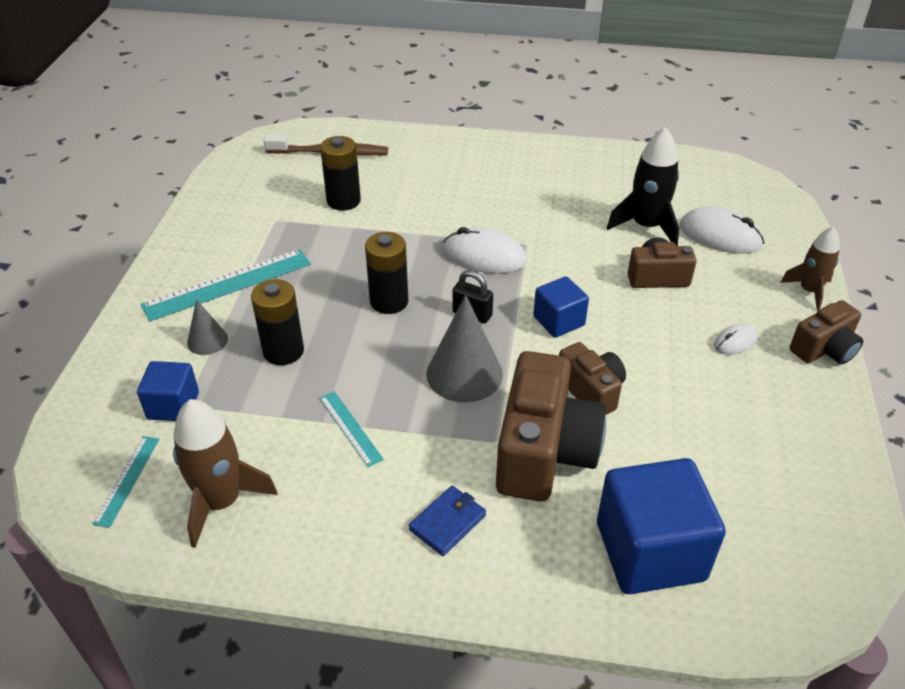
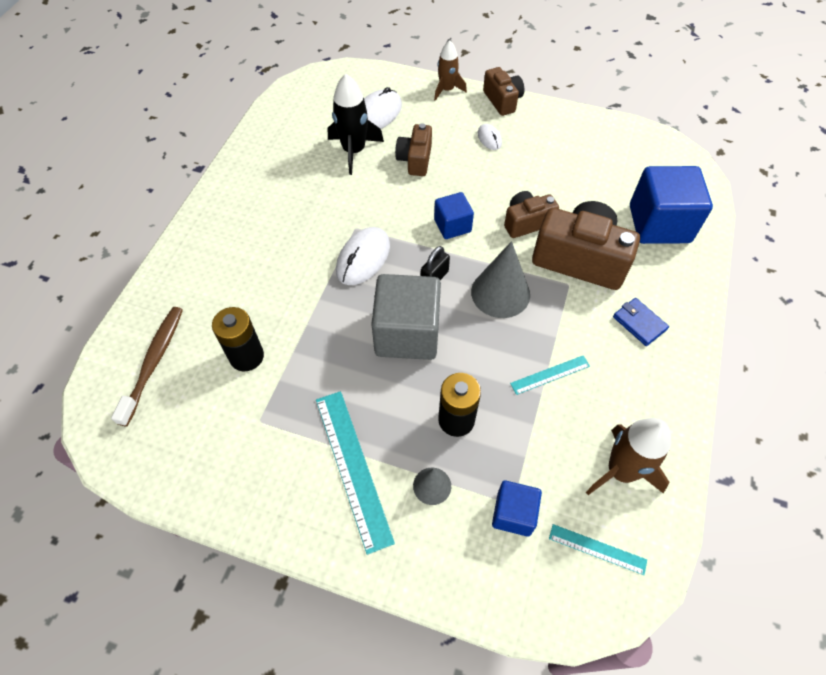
camera: 80 degrees left, 15 degrees up
(389, 301) = (407, 333): black battery -> grey cube

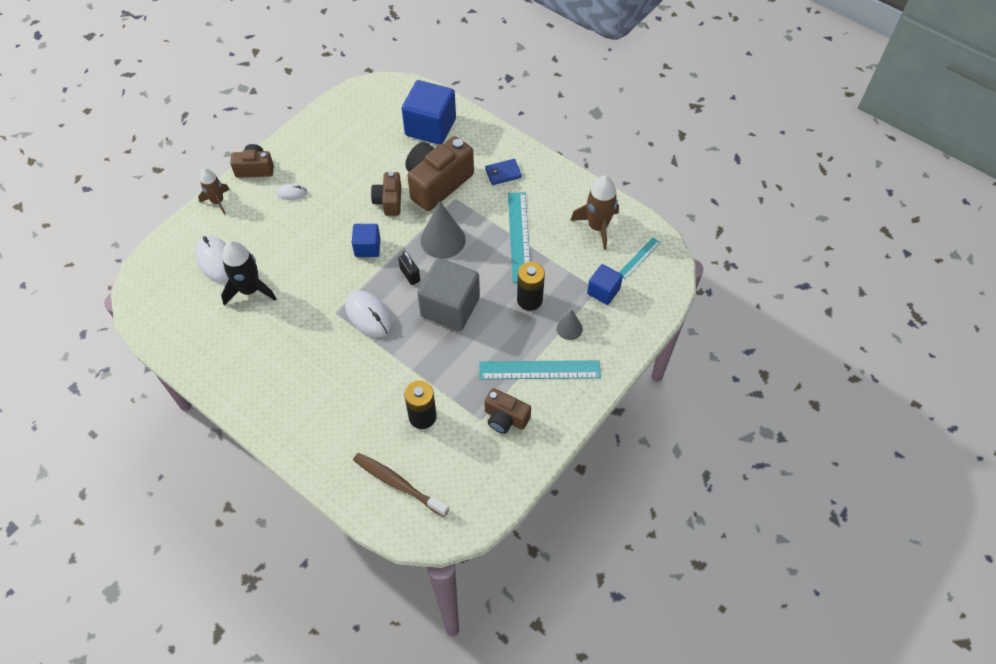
camera: 70 degrees left, 0 degrees up
(415, 160) = (286, 250): brown camera -> brown camera (505, 418)
(550, 375) = (519, 236): turquoise ruler -> turquoise ruler, size x1.88

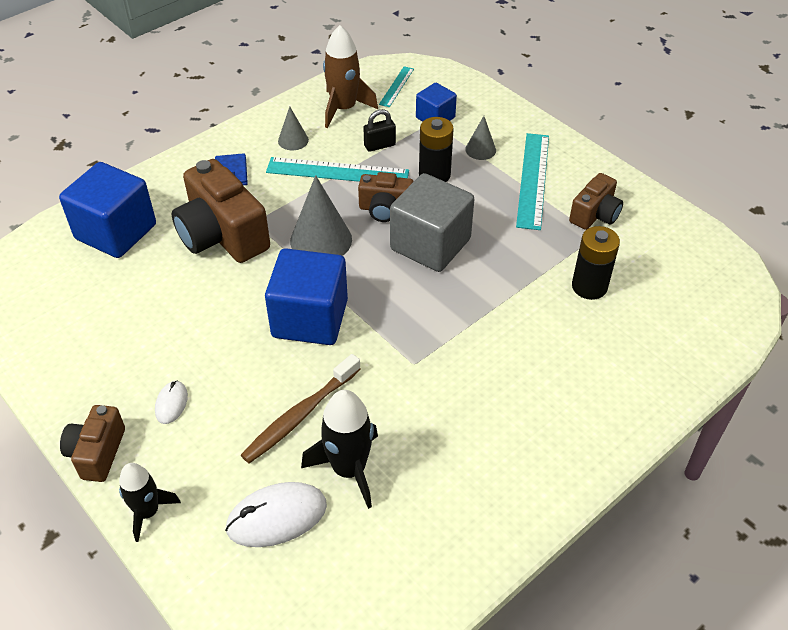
camera: 80 degrees left, 10 degrees down
(218, 201) = (148, 512): brown rocket -> black rocket
(367, 247) = (310, 318): blue cube -> blue cube, size x1.81
(368, 315) = (427, 327): white mouse -> none
(389, 201) = (234, 288): brown camera -> brown camera (385, 209)
(398, 484) = (683, 318): brown toothbrush -> brown toothbrush (300, 415)
(410, 275) = (370, 278): black padlock -> black padlock (379, 145)
(549, 202) = (293, 140): none -> grey cone
(639, 258) = (396, 86): turquoise ruler -> turquoise ruler turned 60 degrees clockwise

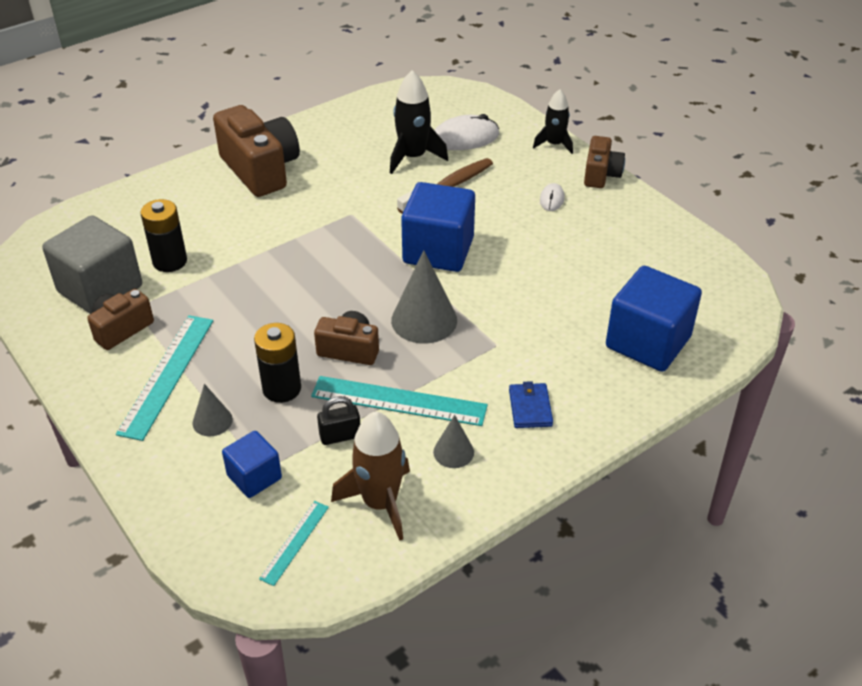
camera: 175 degrees left, 5 degrees down
(222, 235) = (530, 331): brown camera -> brown camera (260, 169)
(430, 244) = (310, 309): grey cube -> grey cube (100, 289)

